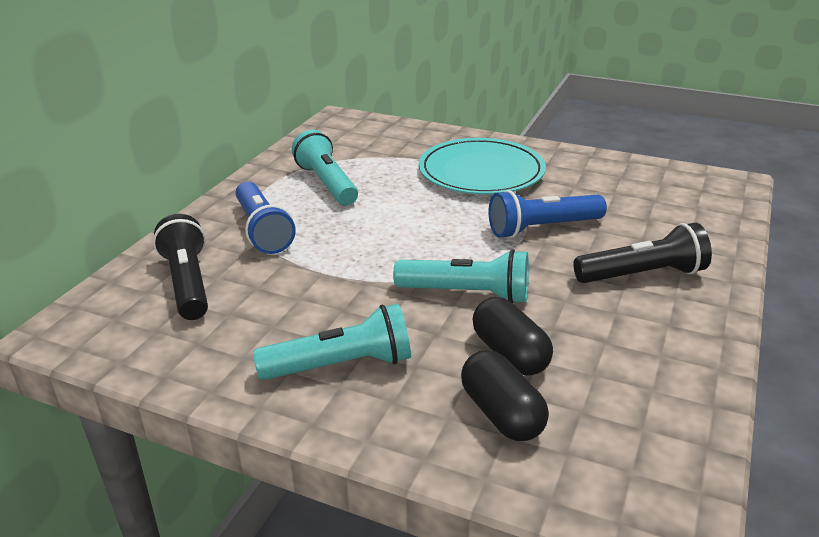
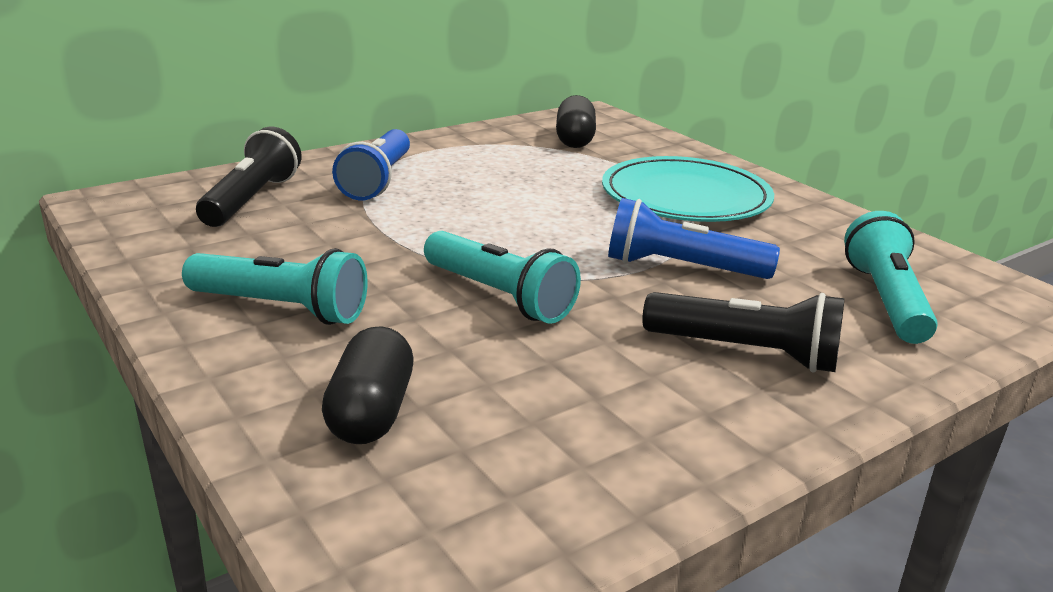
camera: 30 degrees right, 5 degrees down
(327, 183) = (497, 161): turquoise flashlight -> turquoise flashlight (885, 300)
(510, 354) = (463, 364): black capsule -> black capsule (574, 139)

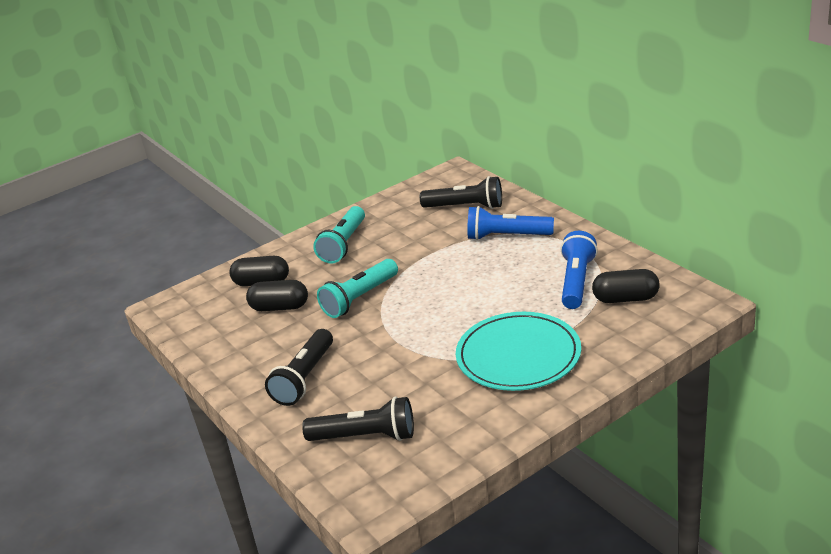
camera: 95 degrees right, 5 degrees up
(493, 384) = (280, 307): none -> black capsule
(681, 267) = (400, 355): blue flashlight -> blue flashlight (577, 281)
(885, 300) = (365, 436): turquoise flashlight -> black flashlight

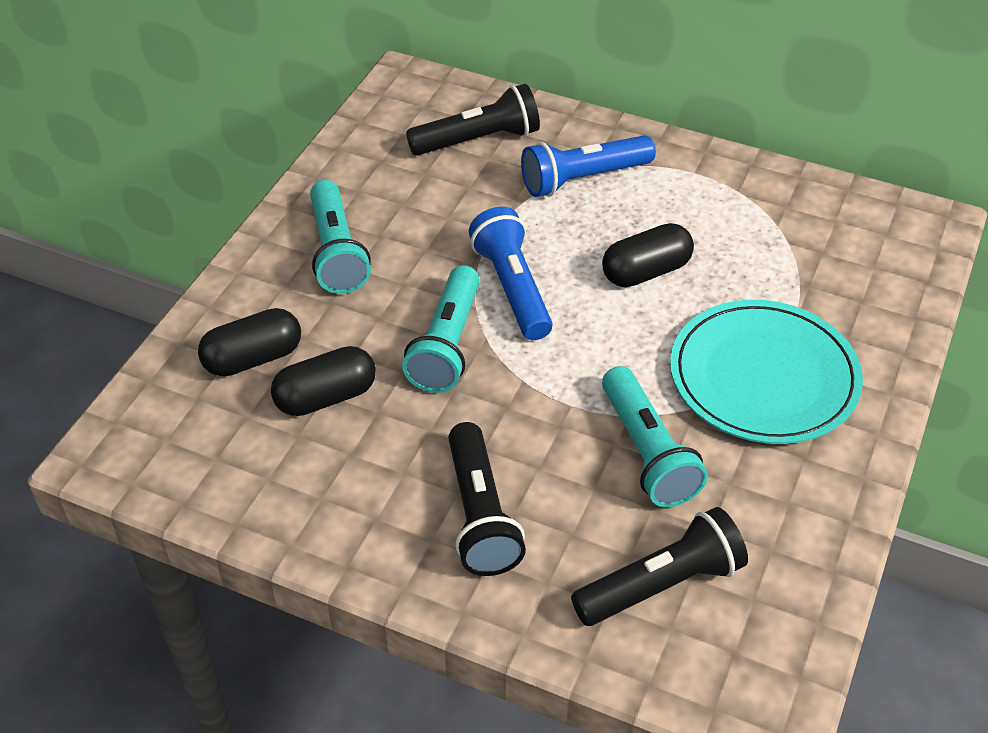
camera: 35 degrees left, 15 degrees up
(417, 374) = (647, 452): none -> turquoise flashlight
(577, 281) = (743, 232): blue flashlight -> blue flashlight (512, 288)
(625, 298) = (828, 243): black capsule -> black capsule (646, 272)

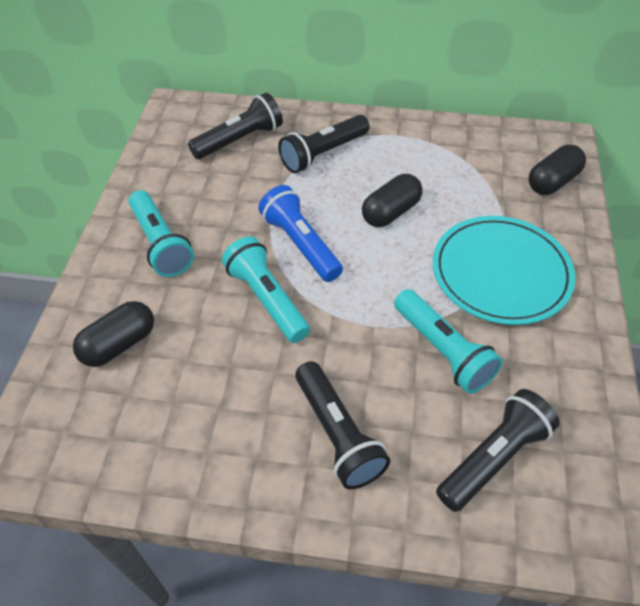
camera: 15 degrees left, 5 degrees up
(326, 397) = (186, 363): black capsule -> black capsule (552, 182)
(447, 345) = (267, 299): turquoise flashlight -> turquoise flashlight turned 150 degrees clockwise
(583, 179) = (323, 154): blue flashlight -> black flashlight

